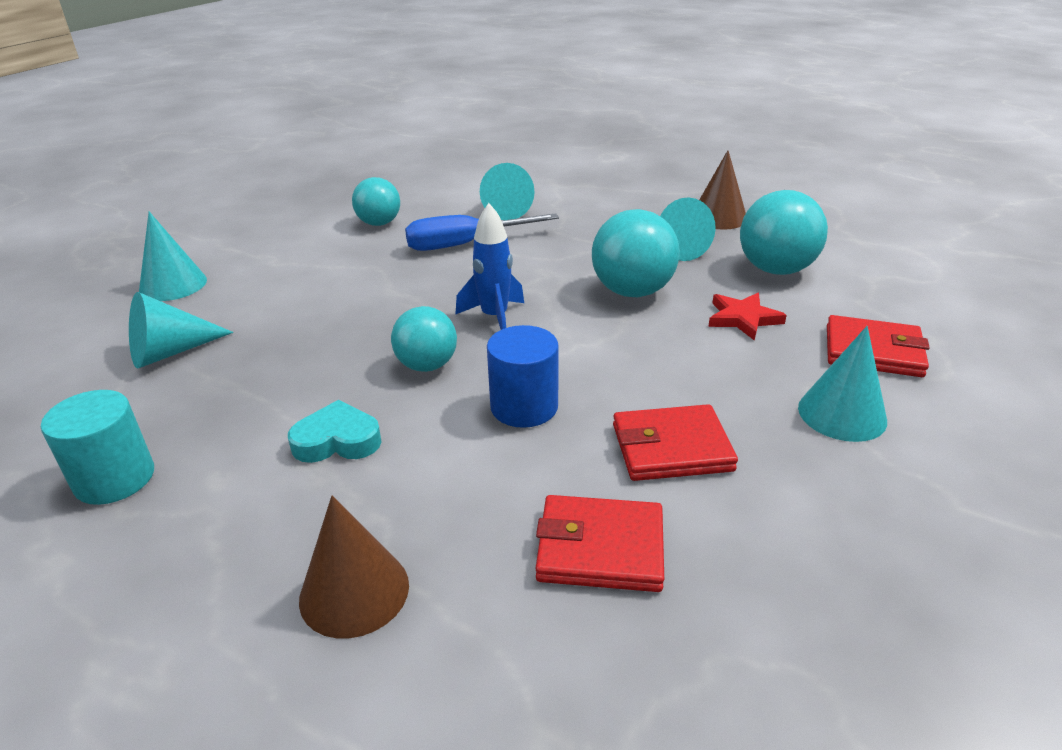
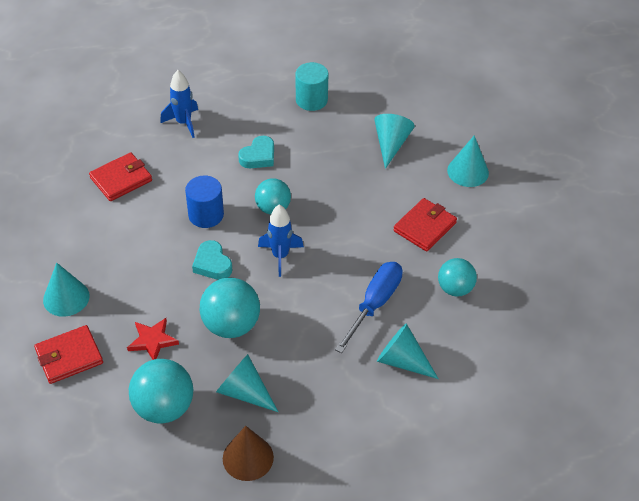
camera: 135 degrees right, 15 degrees up
(354, 591) = (183, 123): brown cone -> blue rocket
(586, 350) = (212, 264): none -> turquoise heart
(671, 447) = (127, 233): red wallet -> red wallet (425, 227)

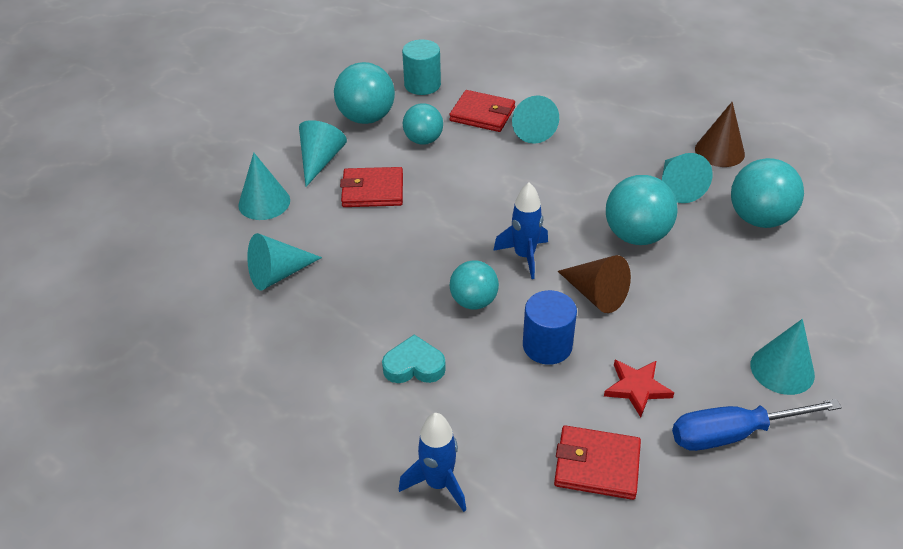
camera: 130 degrees left, 5 degrees down
(69, 356) = (820, 312): red wallet -> red wallet (482, 114)
(152, 341) = (723, 271): red star -> red star (637, 388)
(212, 264) = (596, 294): turquoise heart -> brown cone
(311, 100) = (266, 386): turquoise cylinder -> turquoise cylinder (422, 85)
(374, 304) = (498, 171): blue screwdriver -> blue screwdriver (733, 434)
(487, 221) = (320, 160): none -> turquoise cone
(517, 275) = (366, 118): none -> turquoise ball

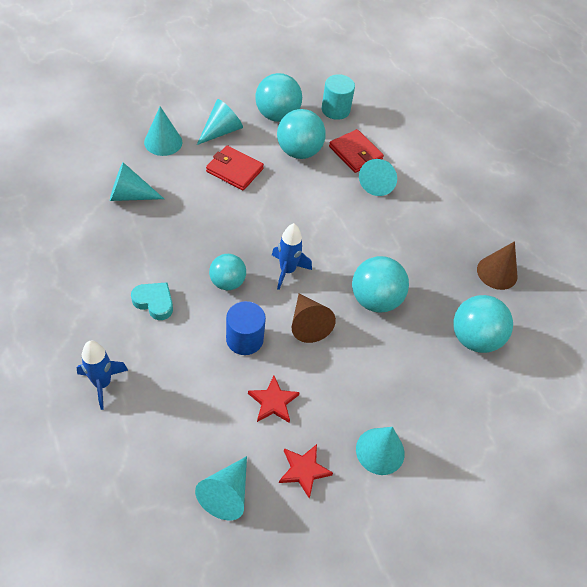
camera: 25 degrees right, 10 degrees up
(423, 140) = (299, 151): turquoise ball -> turquoise ball, size x1.52
(597, 465) = (201, 433): red wallet -> none
(678, 187) = (439, 282): turquoise cone -> turquoise cone (226, 494)
(733, 434) = (304, 470): blue screwdriver -> red star

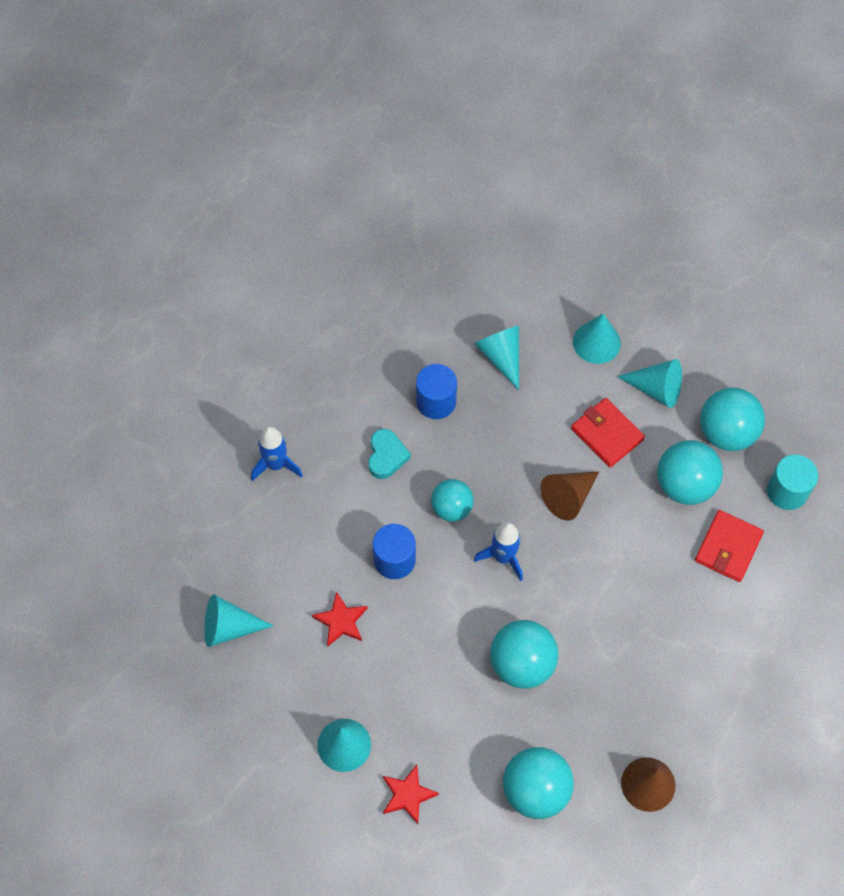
camera: 70 degrees right, 10 degrees up
(134, 249) = (436, 401): none -> blue cylinder
(234, 170) = (607, 434): red wallet -> red wallet turned 45 degrees counterclockwise
(304, 470) = (286, 683): red star -> red star (408, 795)
(308, 324) = (448, 610): brown cone -> brown cone (568, 497)
(378, 182) = (698, 593): turquoise cone -> none

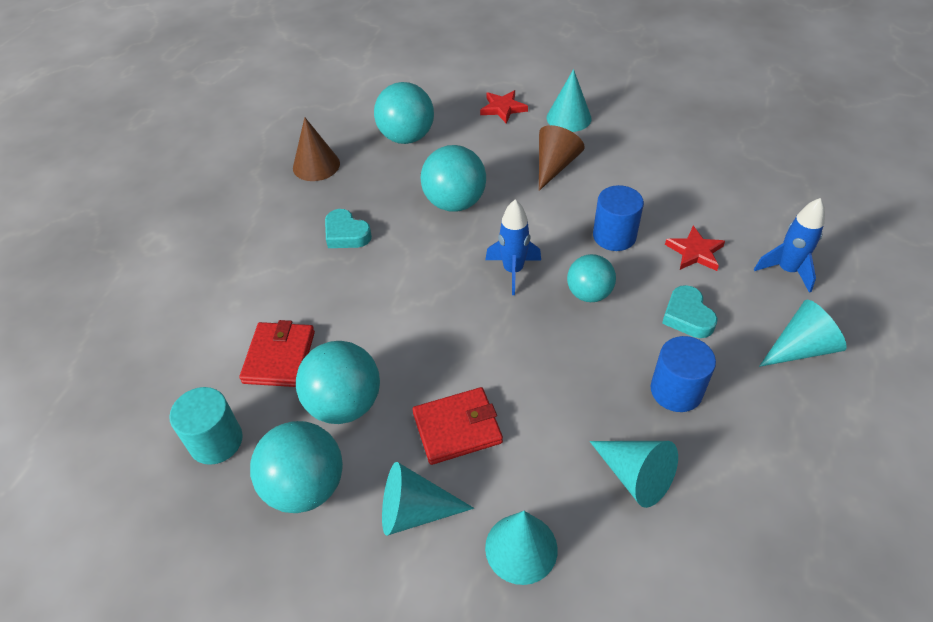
camera: 160 degrees right, 15 degrees down
(229, 627) = (714, 150): turquoise cone -> turquoise cone (800, 348)
(341, 621) = (628, 181): red star -> red star (695, 252)
(568, 497) = (473, 345): brown cone -> brown cone (554, 166)
(607, 434) = (457, 428): red wallet -> red wallet turned 45 degrees counterclockwise
(640, 665) = (346, 234): none -> turquoise heart

